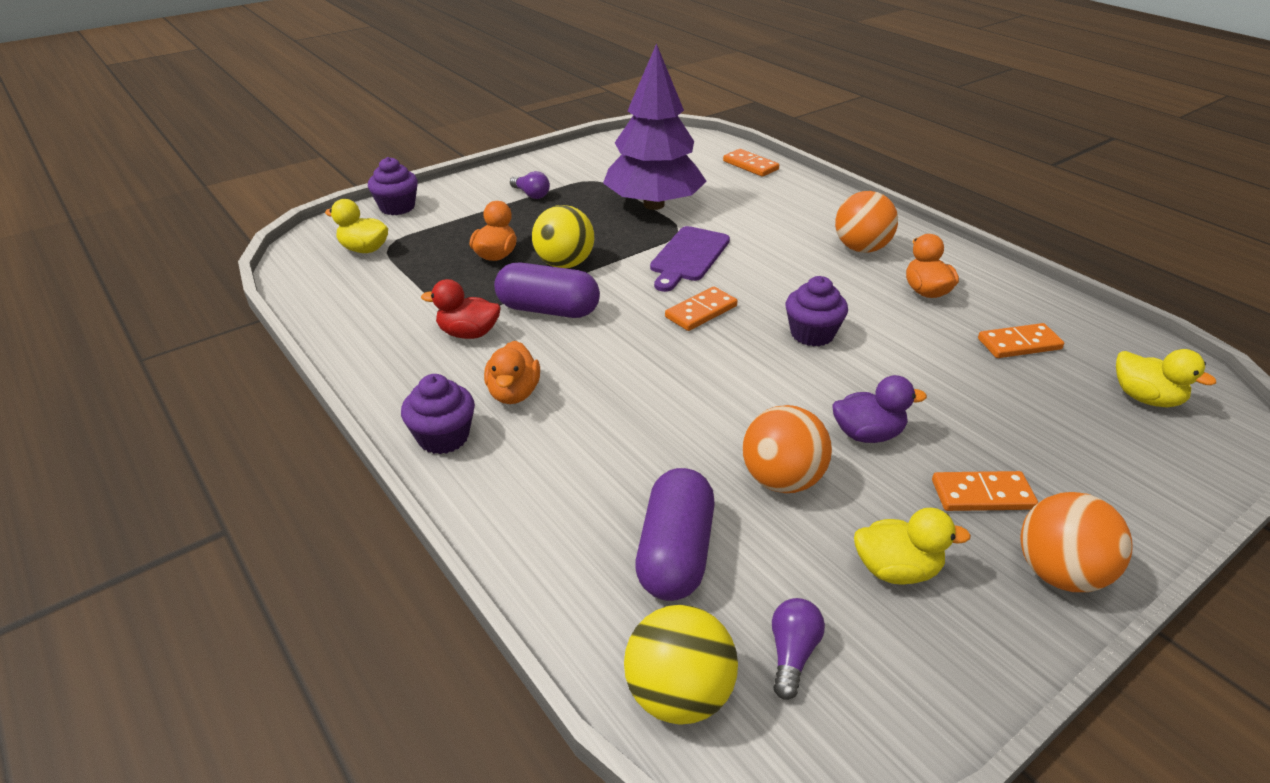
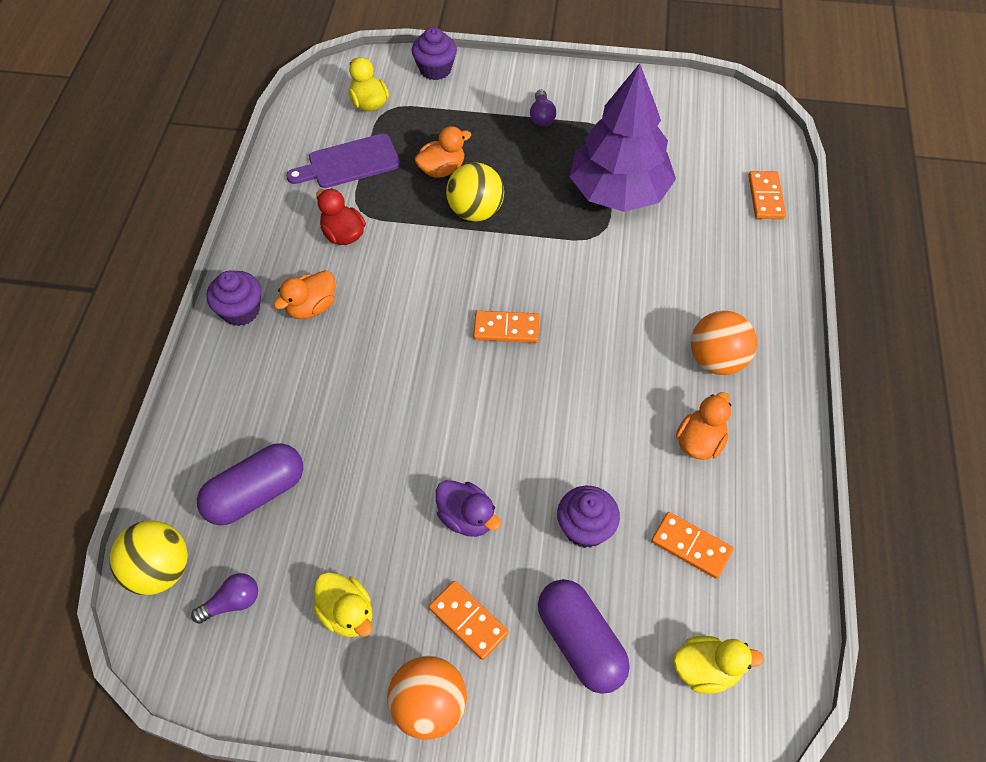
camera: 45 degrees right, 20 degrees up
(548, 310) = (412, 249): purple capsule -> purple capsule (580, 642)
(688, 257) = (569, 268): purple cutting board -> purple cutting board (349, 163)
(781, 480) = (371, 501): orange ball -> none
(812, 334) = (552, 410): purple cupcake -> purple cupcake (585, 528)
(1145, 398) = (706, 670): yellow duck -> yellow duck turned 90 degrees counterclockwise

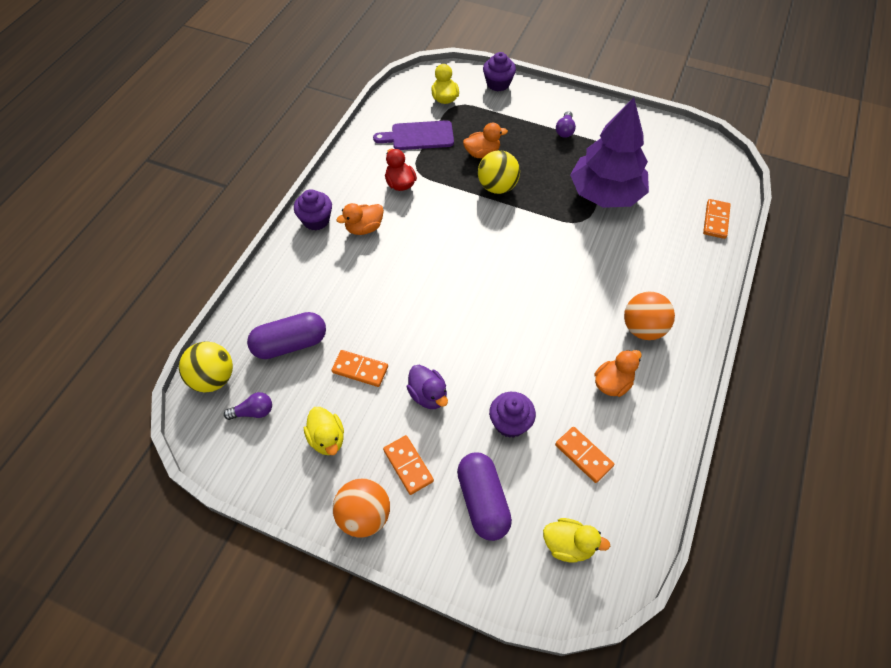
camera: 15 degrees right, 0 degrees up
(506, 328) = (495, 272): orange domino -> orange domino (360, 369)

